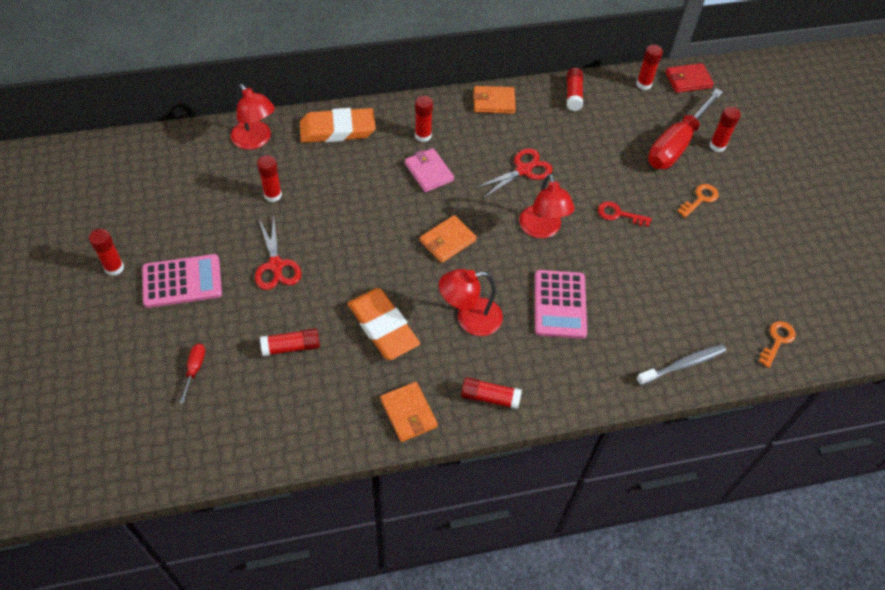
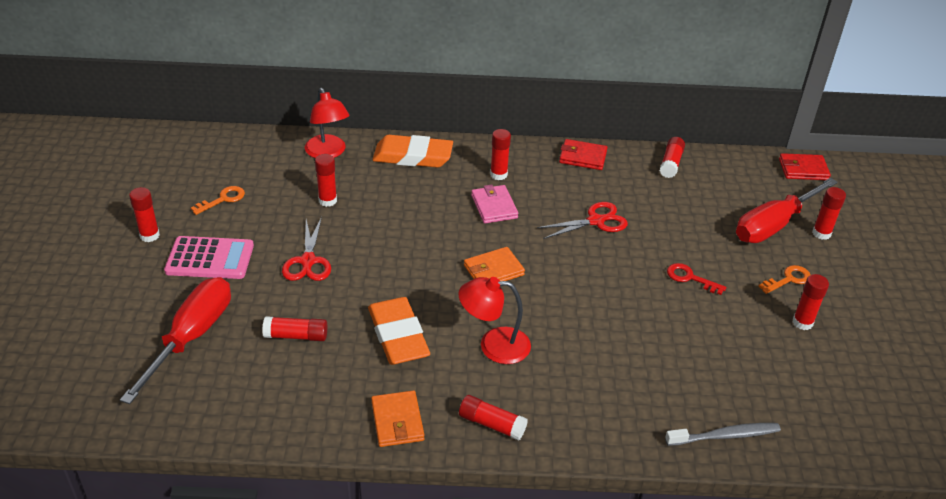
camera: 15 degrees right, 15 degrees down
(195, 369) = (191, 337): red screwdriver -> red screwdriver, size x2.41
(493, 102) = (583, 157): orange wallet -> red wallet
(542, 229) = (600, 277): red lamp -> none
(560, 304) = (598, 350): pink calculator -> none
(643, 84) = (751, 166): red glue stick -> red glue stick (802, 322)
(777, 341) = (847, 433): orange key -> orange key (223, 199)

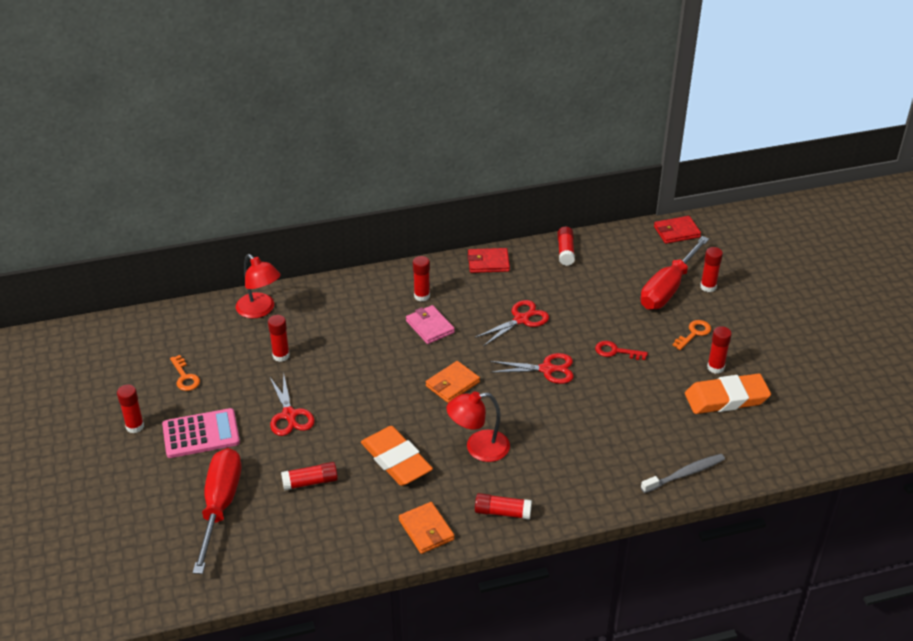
camera: 15 degrees left, 0 degrees up
(223, 199) = (185, 377): orange key -> orange key turned 120 degrees clockwise
(413, 156) = (338, 296): orange eraser -> orange eraser (726, 398)
(604, 279) = (547, 369): none -> red scissors

